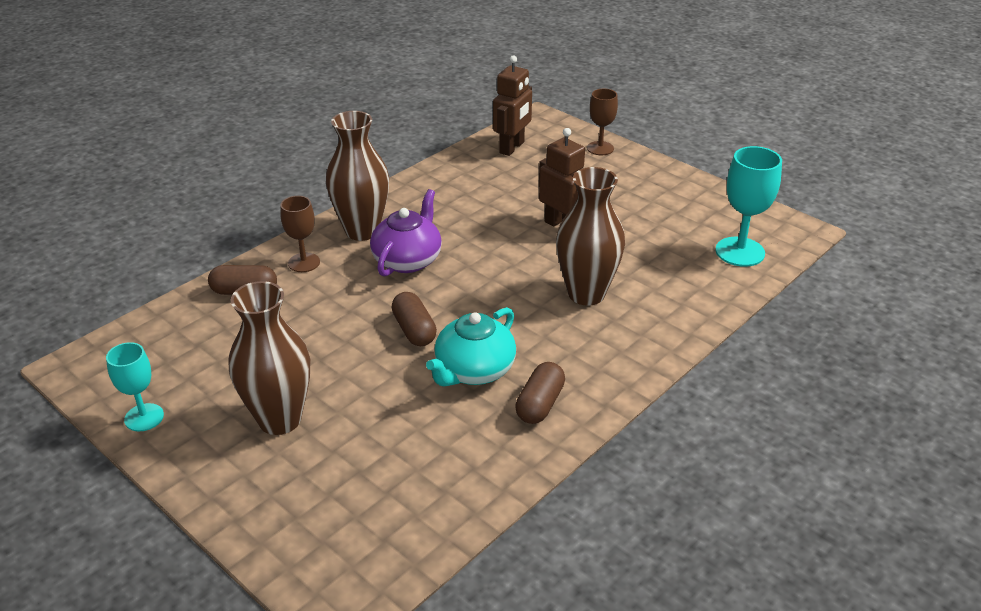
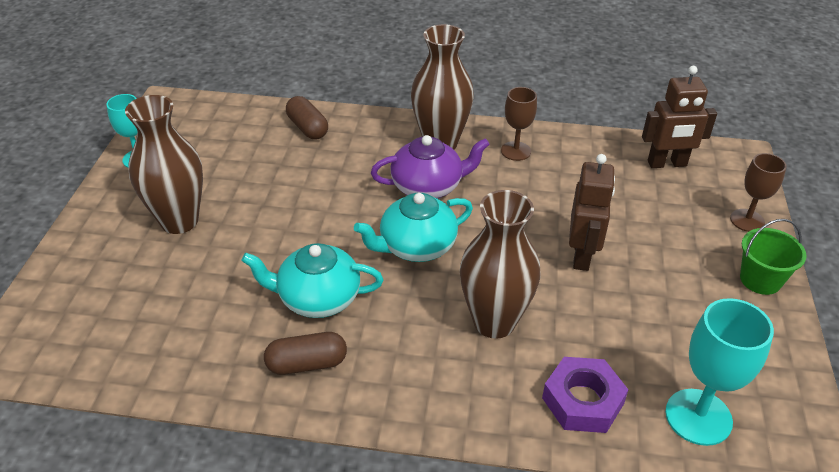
camera: 55 degrees right, 5 degrees up
(304, 262) = (369, 136): brown goblet -> brown goblet (516, 151)
(414, 330) = (340, 237): brown capsule -> none
(470, 296) = (416, 247): none -> turquoise teapot
(655, 172) = (760, 280): none -> green bucket
(690, 289) = (583, 401): none -> purple nut

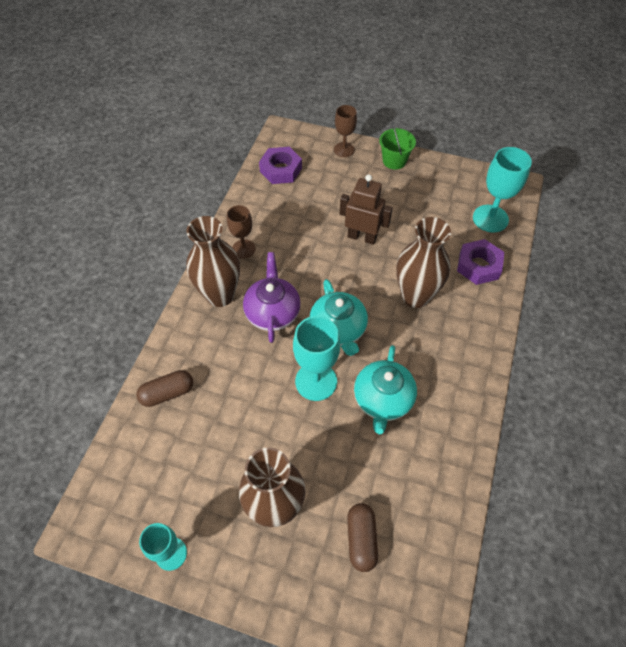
camera: 80 degrees left, 15 degrees up
(307, 364) = (443, 411): brown capsule -> brown capsule (361, 539)
(337, 235) = (316, 381): none -> turquoise goblet
(667, 164) = (281, 169): brown robot -> purple nut

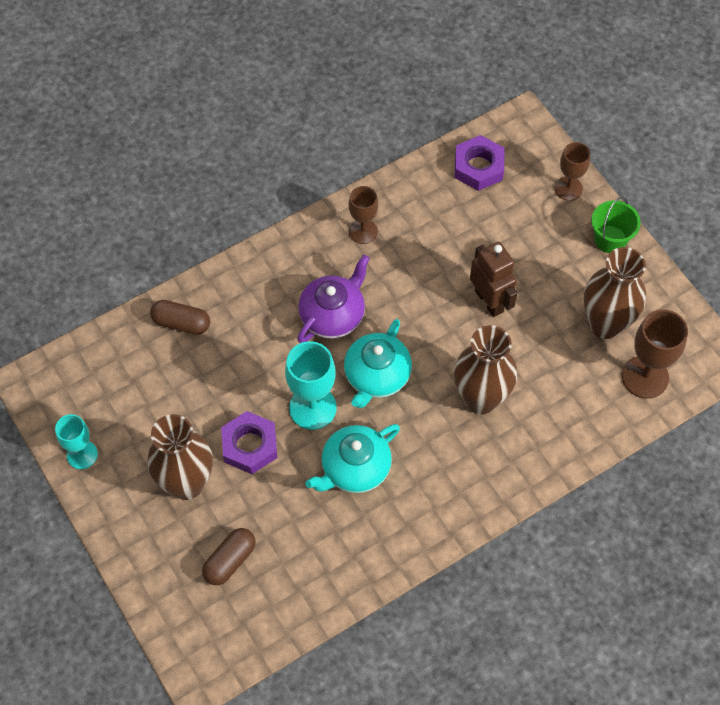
camera: 40 degrees right, 5 degrees up
(220, 295) = (300, 264): brown vase -> brown vase (605, 324)
(478, 266) = (577, 416): purple nut -> purple nut (250, 446)
(490, 218) = (645, 377): turquoise goblet -> brown goblet

